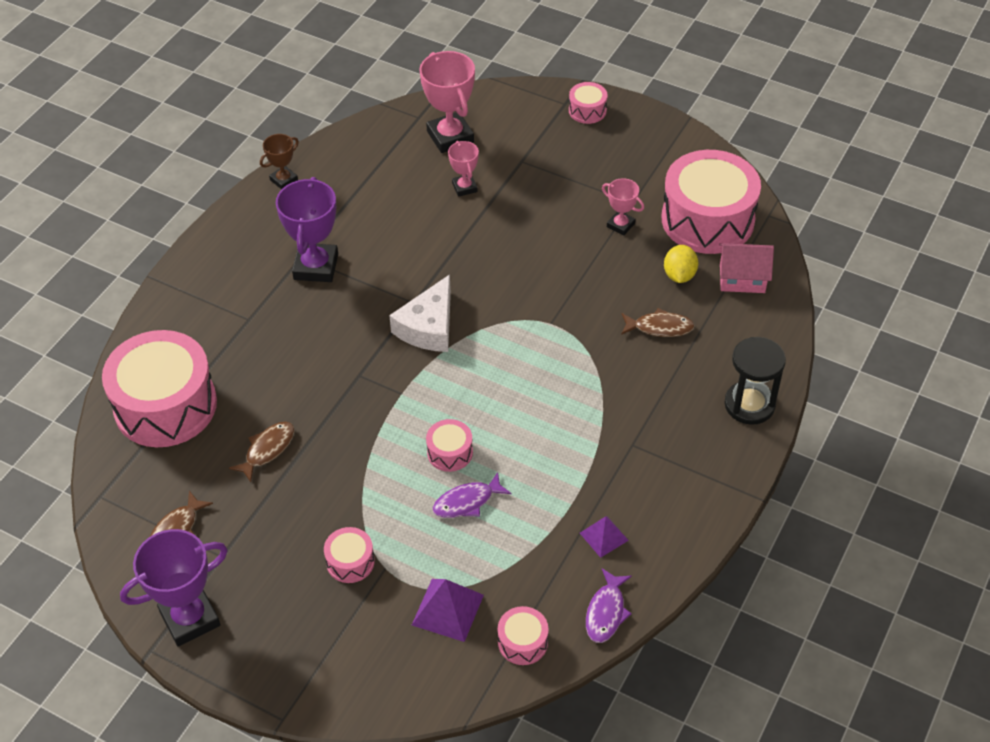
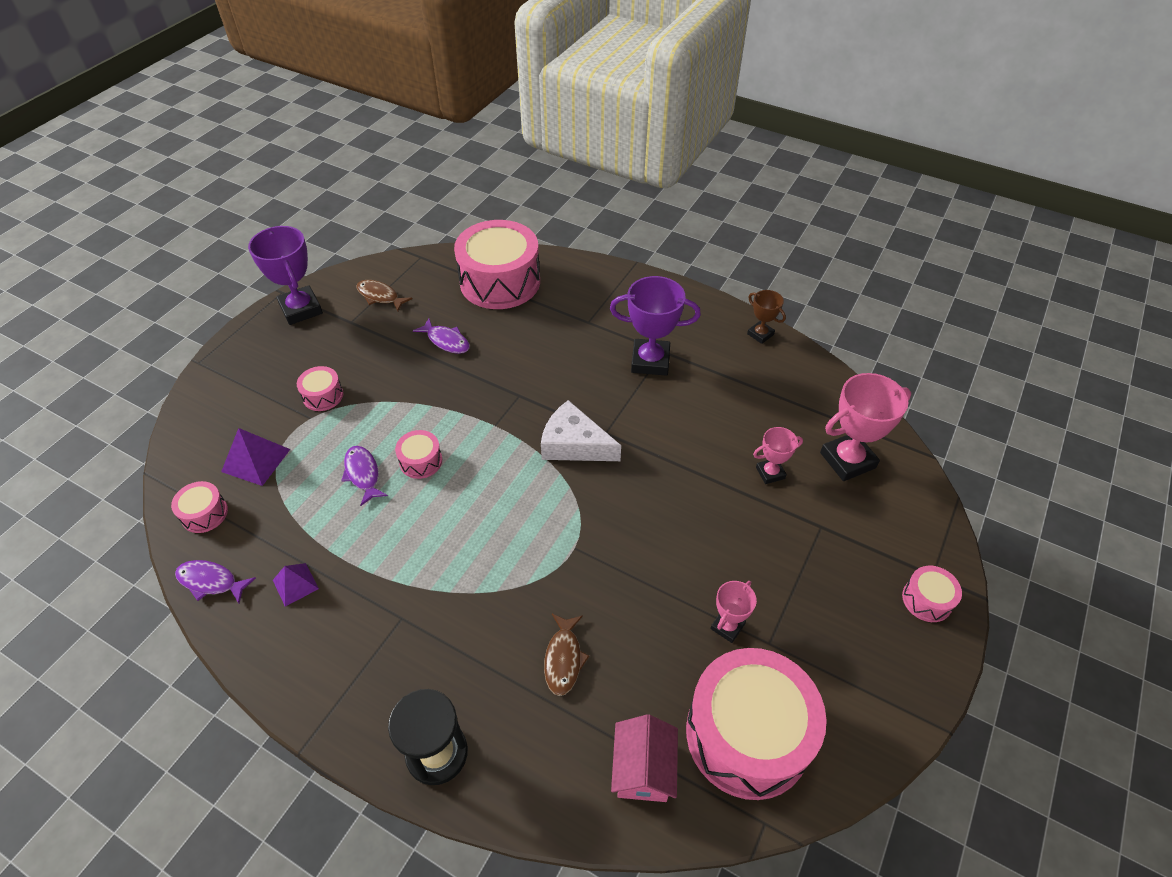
camera: 90 degrees right, 0 degrees up
(267, 450) = (446, 341): brown fish -> purple fish
(679, 275) = (647, 689): yellow lemon -> none

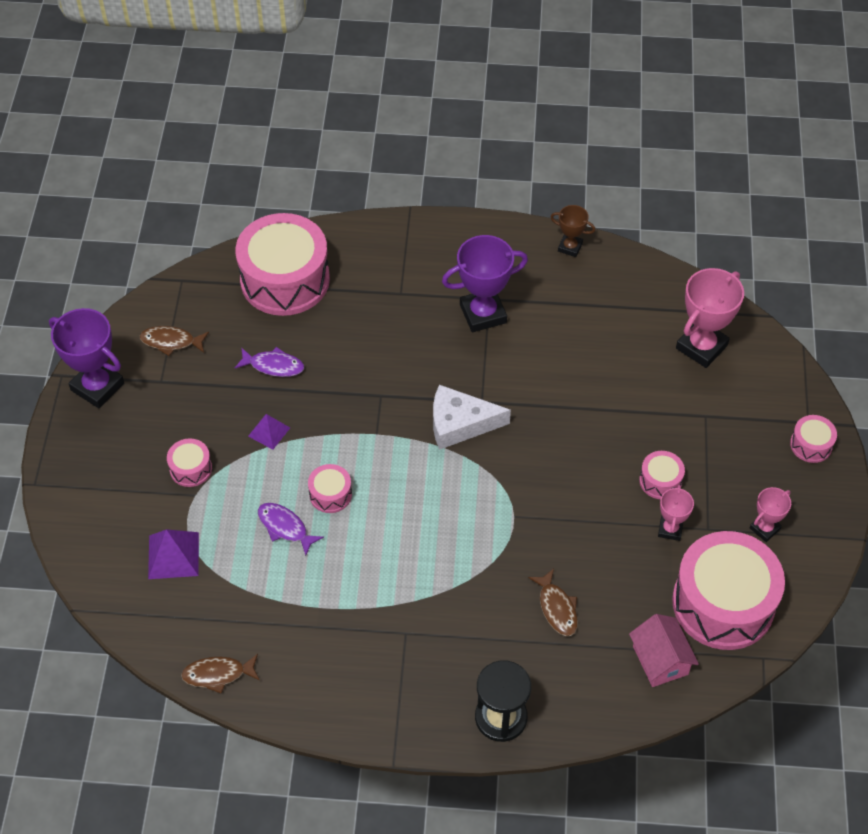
camera: 25 degrees left, 5 degrees up
(204, 514) = (164, 622): pink drum -> pink drum (660, 481)
(211, 581) = (218, 674): purple fish -> brown fish
(295, 584) = (295, 645): purple pyramid -> purple pyramid (269, 431)
(770, 473) = (643, 384): pink trophy -> pink trophy (764, 528)

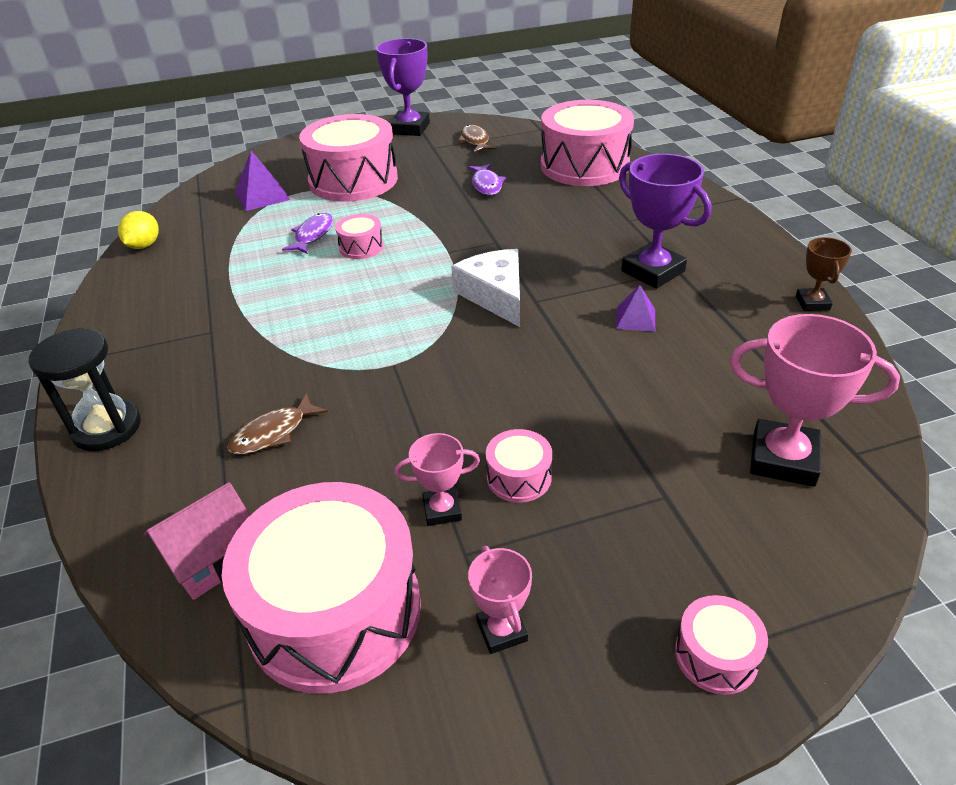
camera: 70 degrees right, 15 degrees down
(191, 468) = (353, 180): pink drum -> pink drum, size x2.29
(218, 674) = (144, 245): brown fish -> yellow lemon
(269, 431) = (413, 201): purple pyramid -> purple pyramid (635, 318)
(764, 528) = (502, 631): pink trophy -> pink trophy turned 45 degrees clockwise

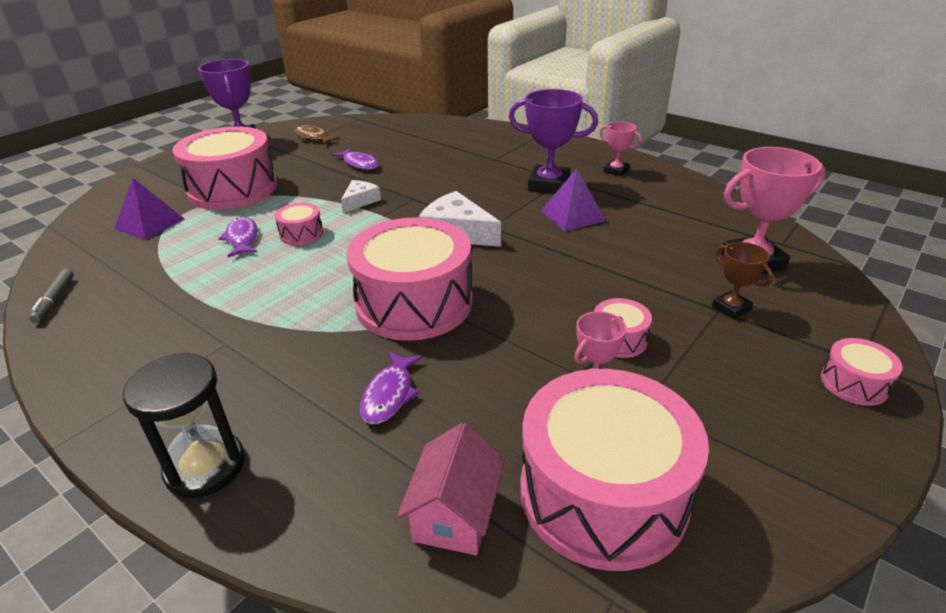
camera: 35 degrees left, 5 degrees down
(144, 245) = (55, 300): yellow lemon -> grey marker
(273, 433) = (389, 394): brown fish -> purple fish
(444, 228) = (360, 201): none -> white cheese
(502, 631) = (728, 439): pink trophy -> pink trophy (616, 171)
(584, 165) = (422, 134): pink drum -> pink drum (414, 303)
(635, 318) = (573, 215): purple pyramid -> purple pyramid, size x1.54
(812, 303) = (663, 174): brown trophy -> brown trophy (731, 308)

